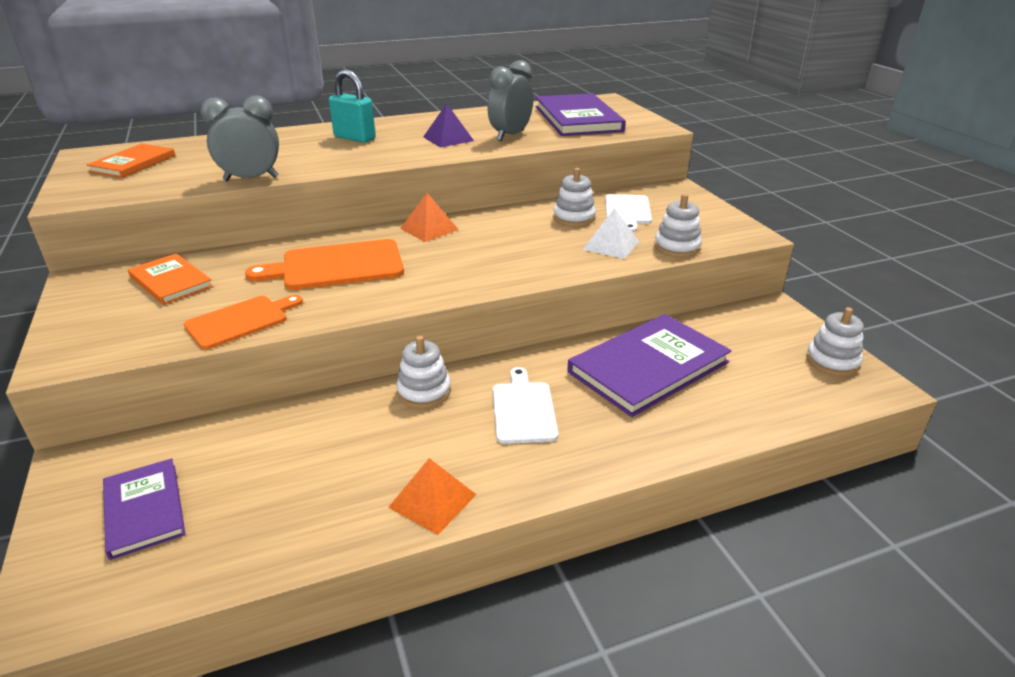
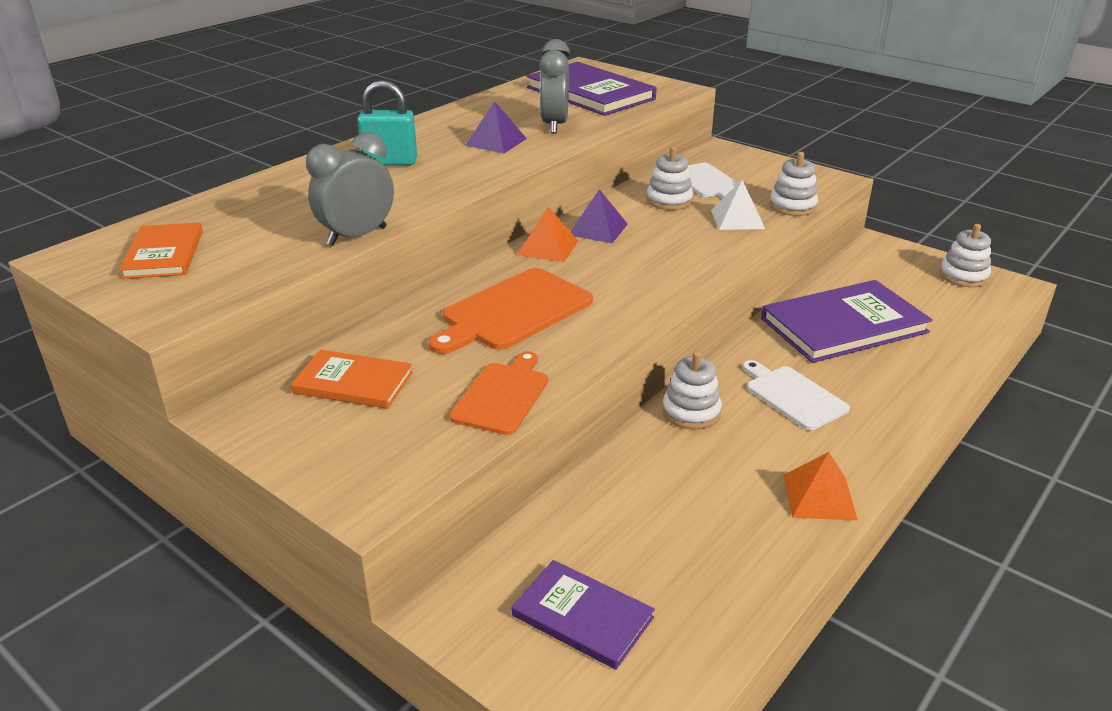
camera: 30 degrees left, 0 degrees up
(485, 225) = (598, 229): none -> purple pyramid
(648, 367) = (843, 325): purple book -> purple book turned 45 degrees clockwise

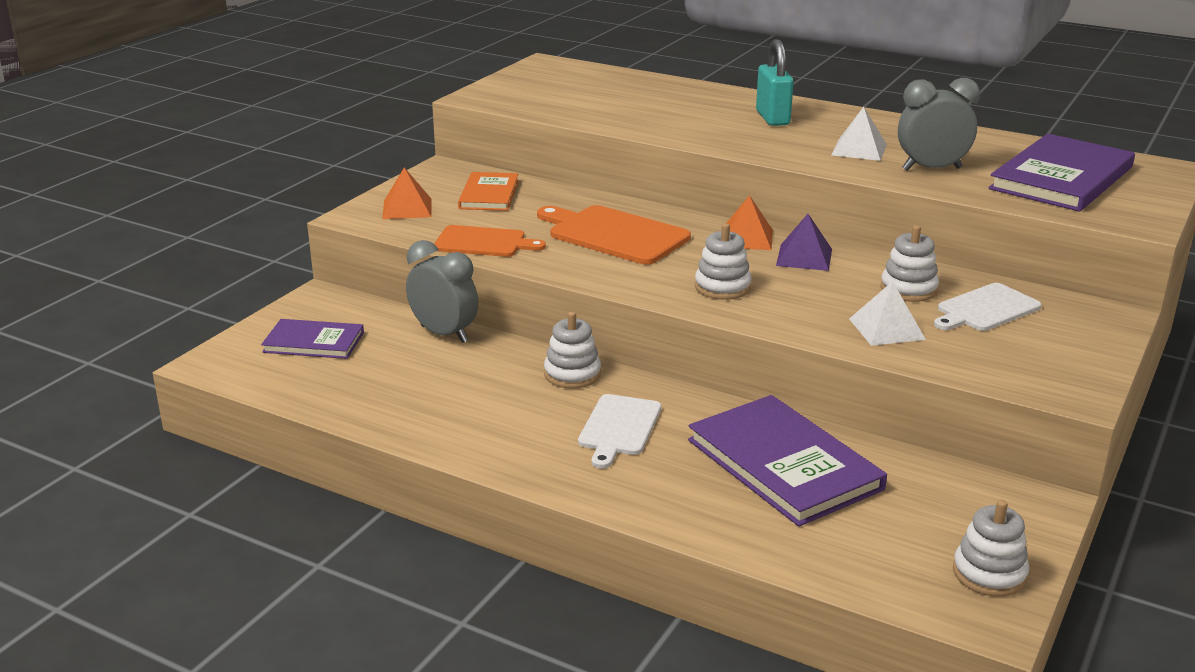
camera: 80 degrees right, 5 degrees down
(164, 254) = (560, 82): orange book -> none
(357, 236) = (614, 126): grey clock -> grey clock (444, 334)
(496, 142) = (859, 149): purple pyramid -> white pyramid
(582, 616) = (314, 342): purple book -> purple book turned 75 degrees clockwise
(792, 206) = (954, 363): white stacking toy -> white stacking toy (722, 287)
(793, 396) = (618, 428): white cutting board -> white cutting board turned 150 degrees clockwise
(819, 497) = (458, 438): orange pyramid -> orange pyramid (407, 208)

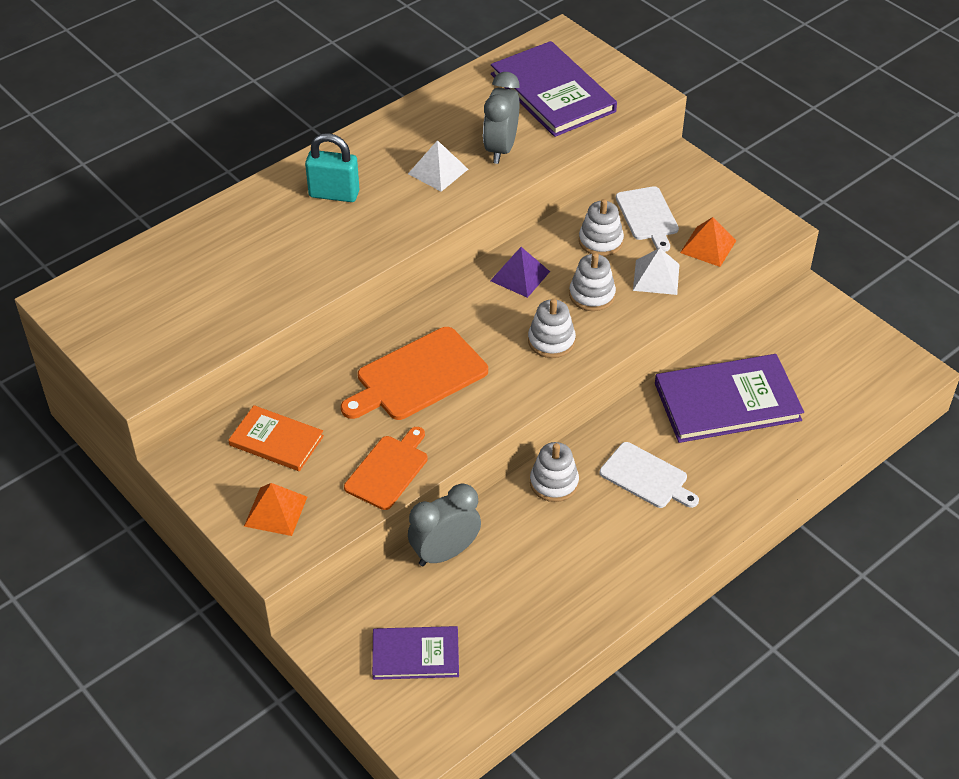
camera: 70 degrees left, 20 degrees up
(314, 342) = (415, 655): purple book -> purple book turned 60 degrees clockwise
(746, 238) = (467, 296): orange pyramid -> orange pyramid (708, 246)
(989, 574) = (874, 352): white stacking toy -> white stacking toy (592, 295)

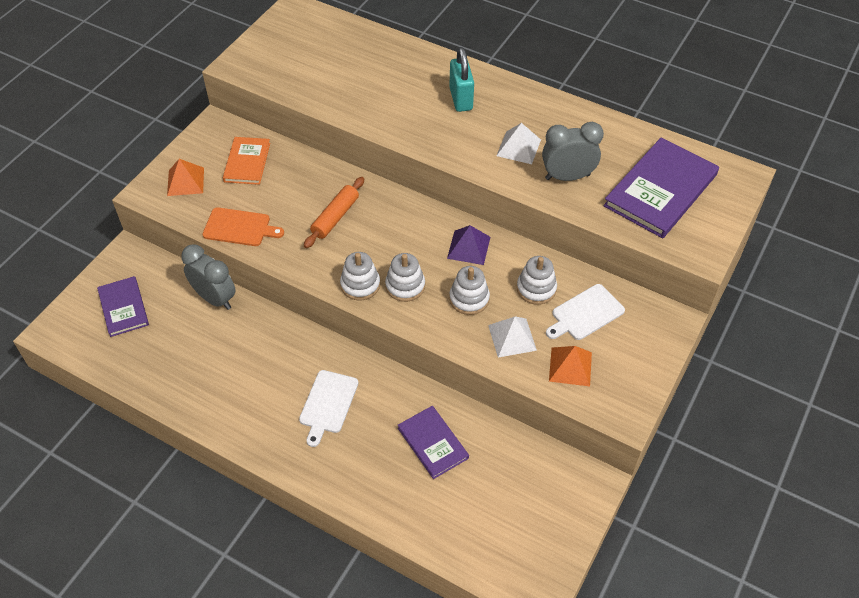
camera: 70 degrees right, 5 degrees up
(417, 376) = (335, 217): orange cutting board -> orange rolling pin
(554, 483) = (301, 345): white stacking toy -> white stacking toy (360, 285)
(727, 401) = (433, 443): purple book -> purple book, size x0.58

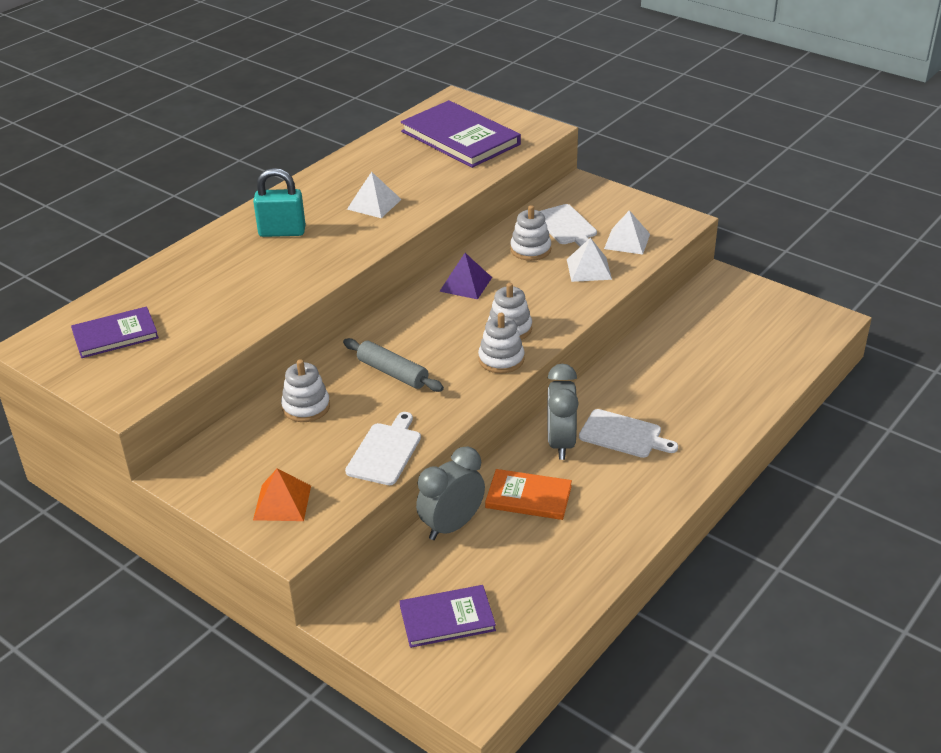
camera: 80 degrees left, 15 degrees down
(239, 228) = (385, 452): orange cutting board -> white cutting board
(247, 162) = (269, 444): orange book -> orange book (528, 497)
(335, 217) = (392, 373): orange rolling pin -> grey rolling pin
(433, 443) = (676, 365): purple book -> purple book (115, 335)
(469, 299) = (535, 290): white stacking toy -> white stacking toy (306, 407)
(567, 177) = (426, 181): grey clock -> grey clock (561, 443)
(570, 366) = (627, 241): orange pyramid -> white pyramid

